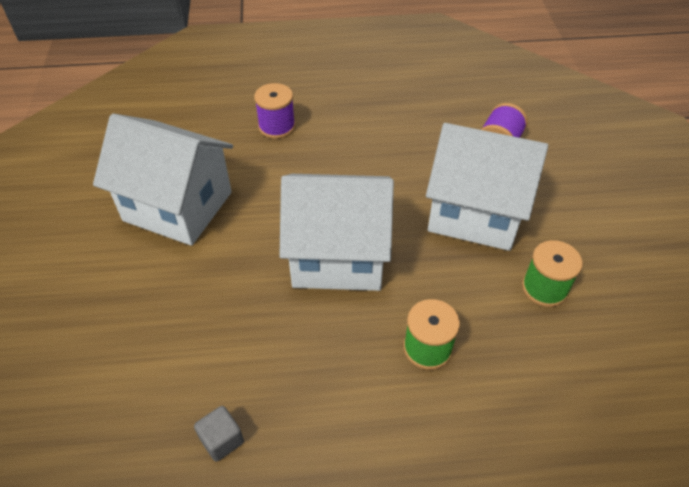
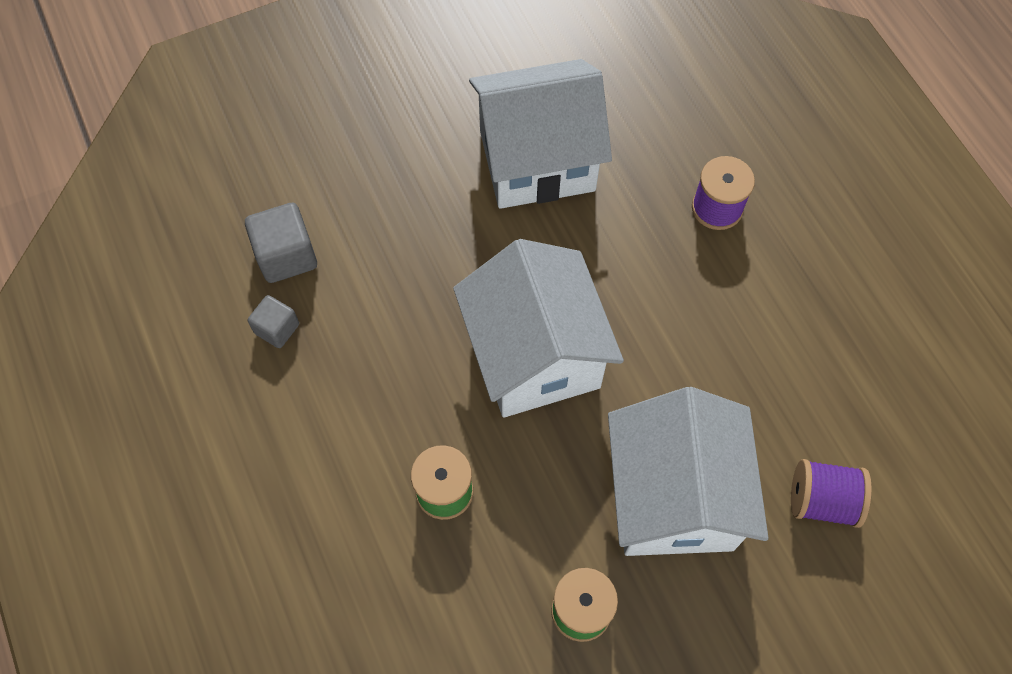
camera: 70 degrees right, 15 degrees up
(151, 411) = (286, 256): none -> grey cube
(178, 206) = (537, 161): white house -> white house turned 75 degrees clockwise

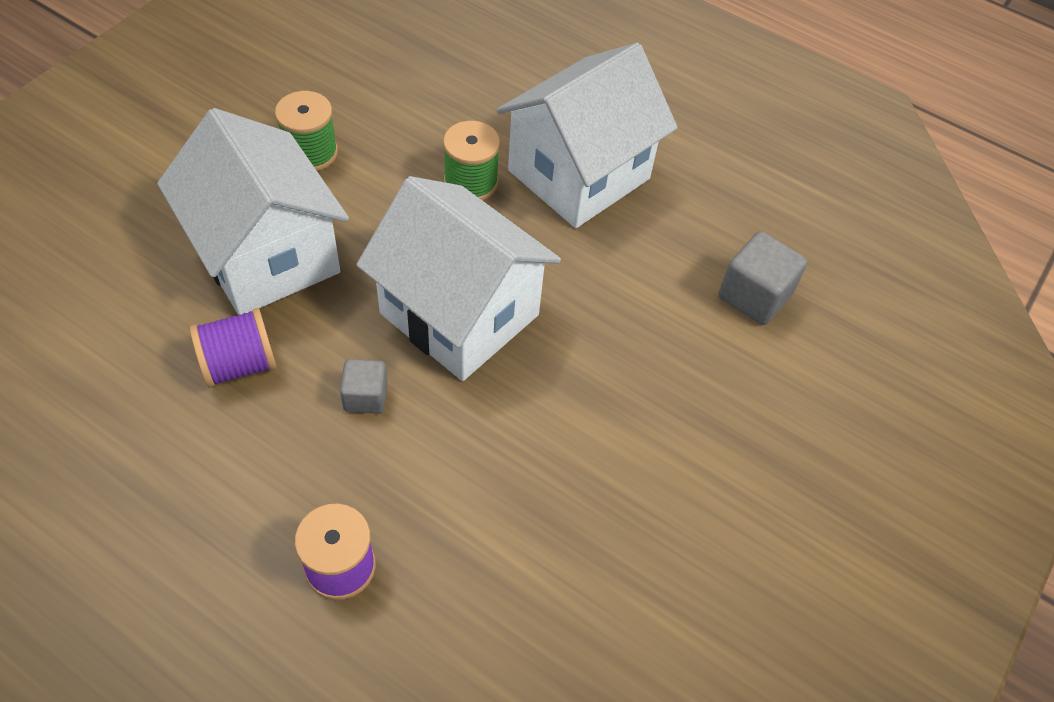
camera: 145 degrees right, 10 degrees down
(277, 329) = (705, 235): grey cube -> grey cube (365, 397)
(537, 161) = (586, 519): white house -> white house (579, 174)
(822, 500) = (118, 309): purple spool -> purple spool (239, 364)

